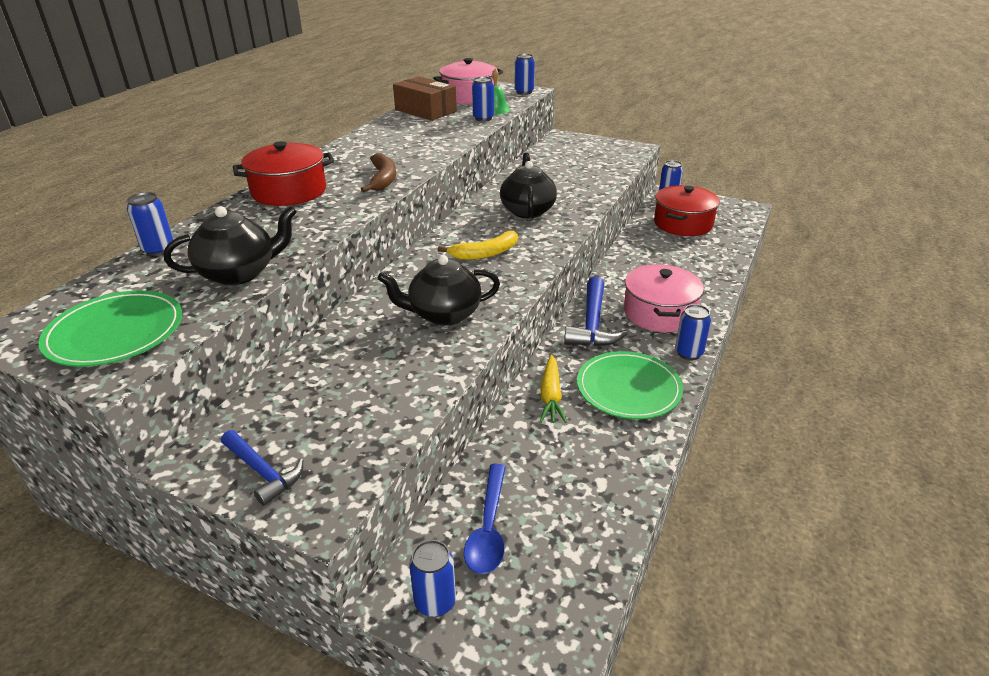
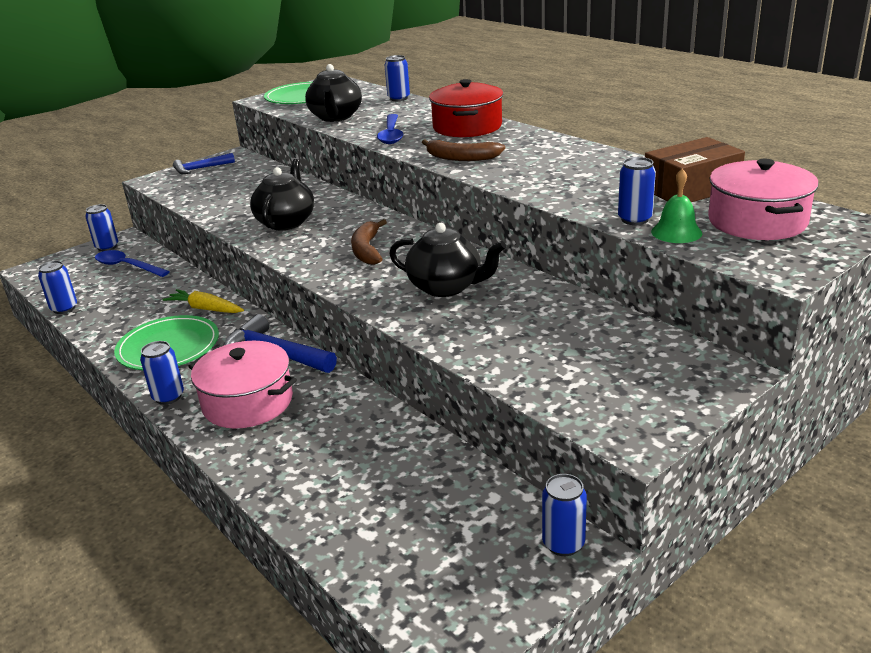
camera: 115 degrees right, 5 degrees down
(315, 223) = (391, 134): none -> blue spoon
(485, 253) = (367, 250): yellow banana -> brown banana
(524, 92) = (775, 267): blue can -> blue can (64, 308)
(683, 224) = (444, 517): red pot -> none

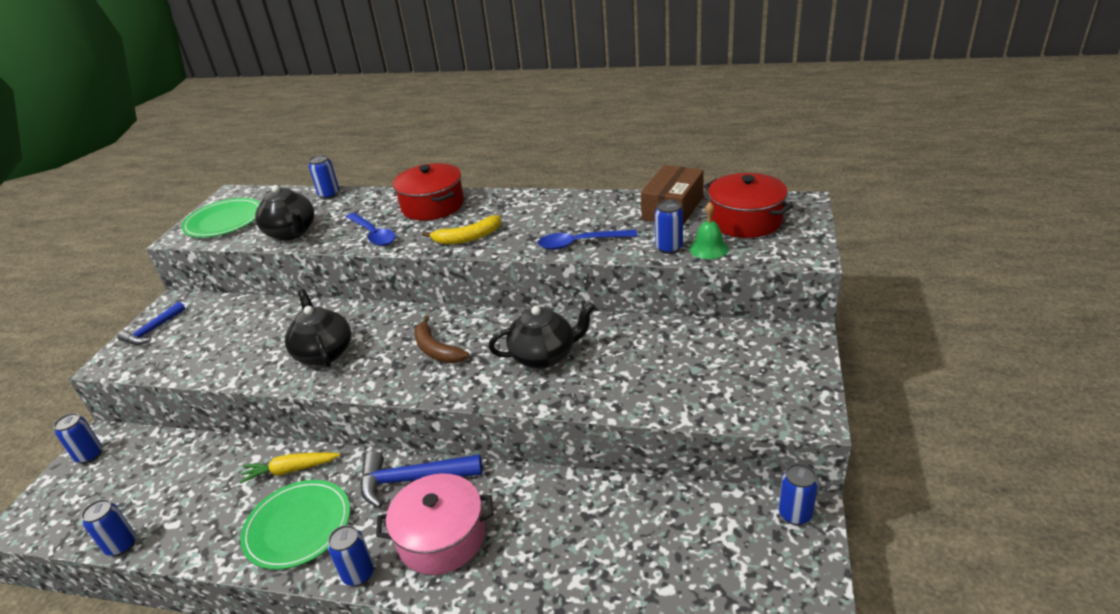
camera: 35 degrees left, 5 degrees up
(127, 266) = (144, 466): blue spoon -> blue spoon (580, 243)
(461, 158) = (467, 238): brown banana -> yellow banana
(757, 221) = (745, 220): pink pot -> red pot

